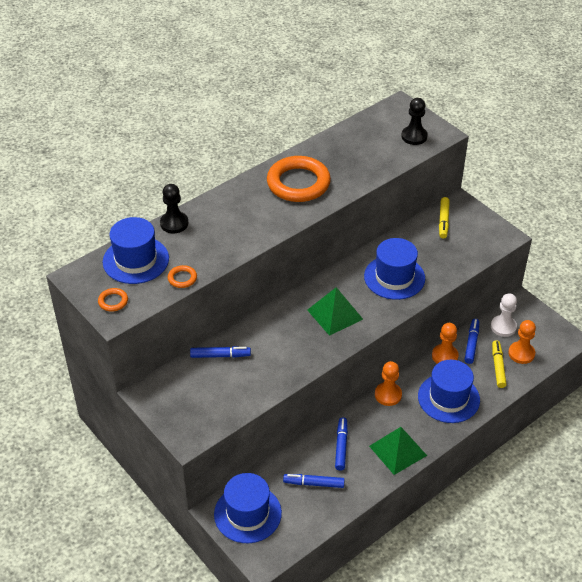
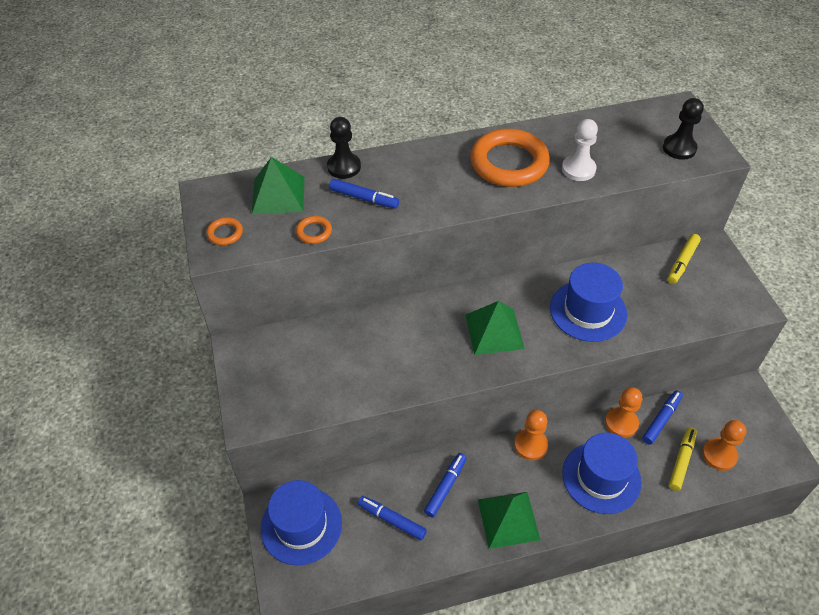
camera: 25 degrees right, 5 degrees up
(136, 260) = (278, 195): blue hat -> green pyramid
(220, 355) = (340, 334): blue marker -> blue marker (364, 198)
(503, 327) = (711, 413): white pawn -> white pawn (578, 169)

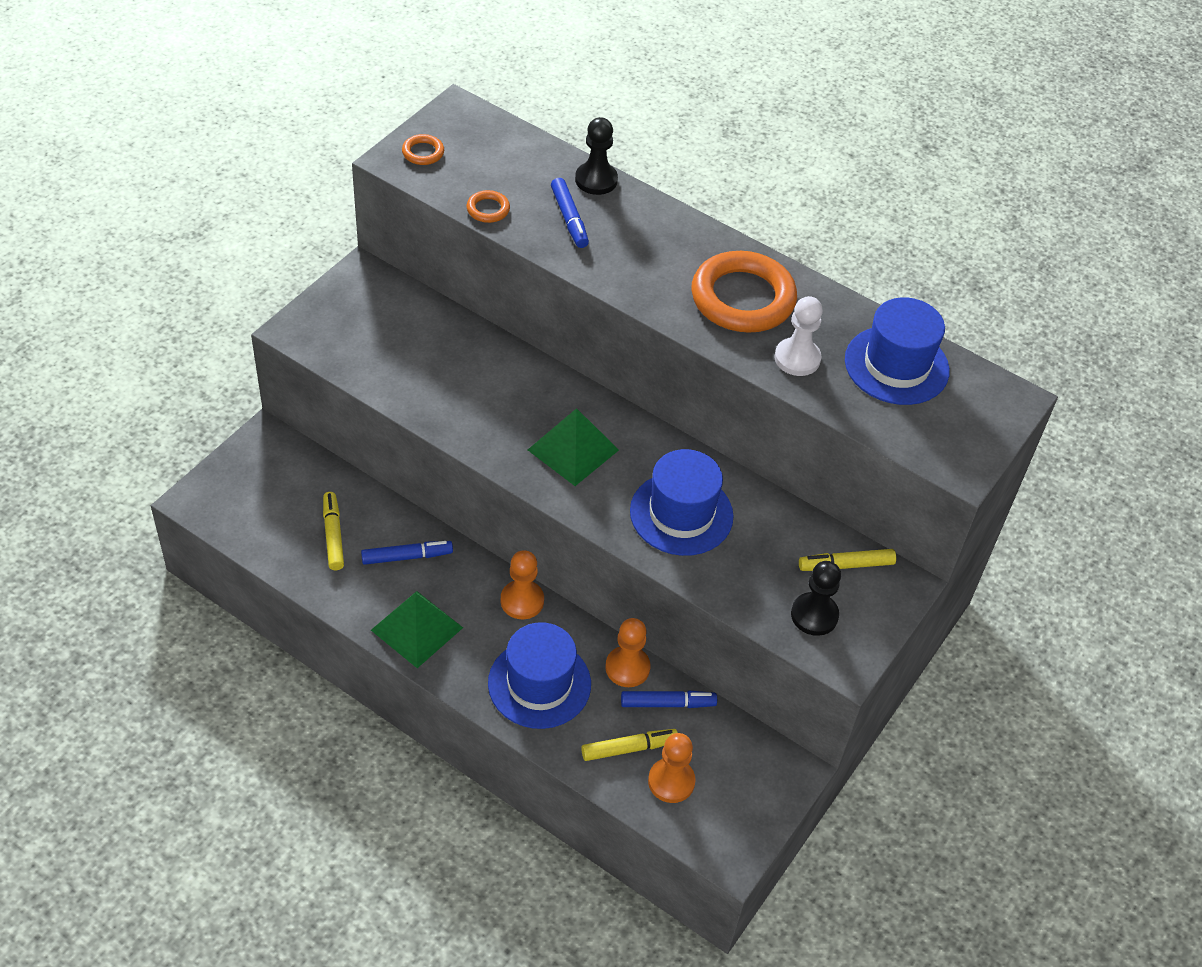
camera: 45 degrees right, 0 degrees up
(278, 195) = (508, 157): green pyramid -> none
(301, 525) = (268, 470): blue hat -> blue hat (896, 365)
(391, 520) = (333, 535): blue marker -> yellow marker
(679, 148) = (933, 429): black pawn -> black pawn (814, 615)

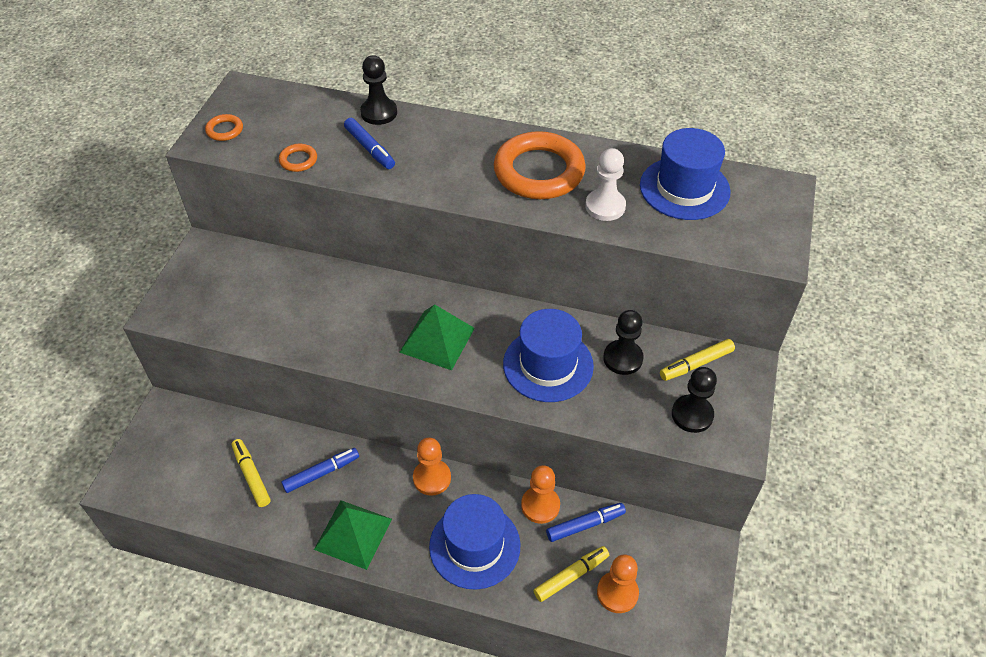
camera: 15 degrees left, 0 degrees up
(767, 533) = (623, 358): none -> black pawn

